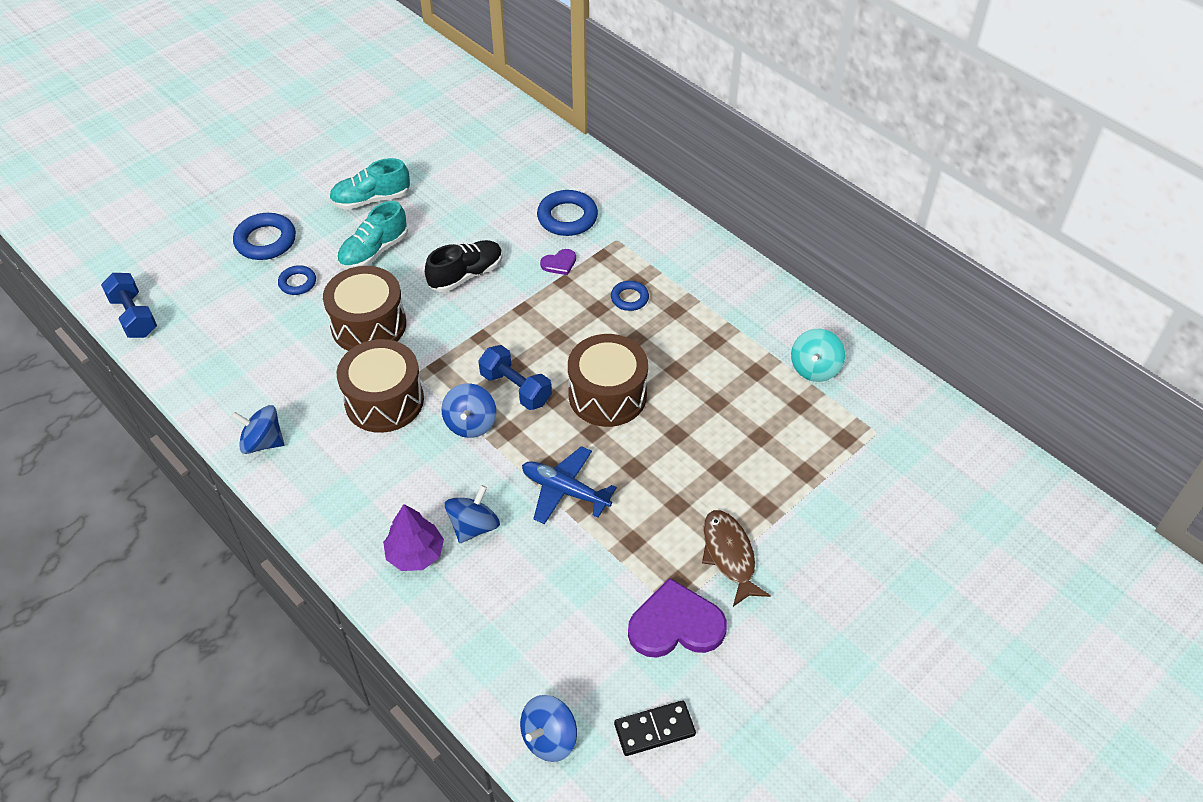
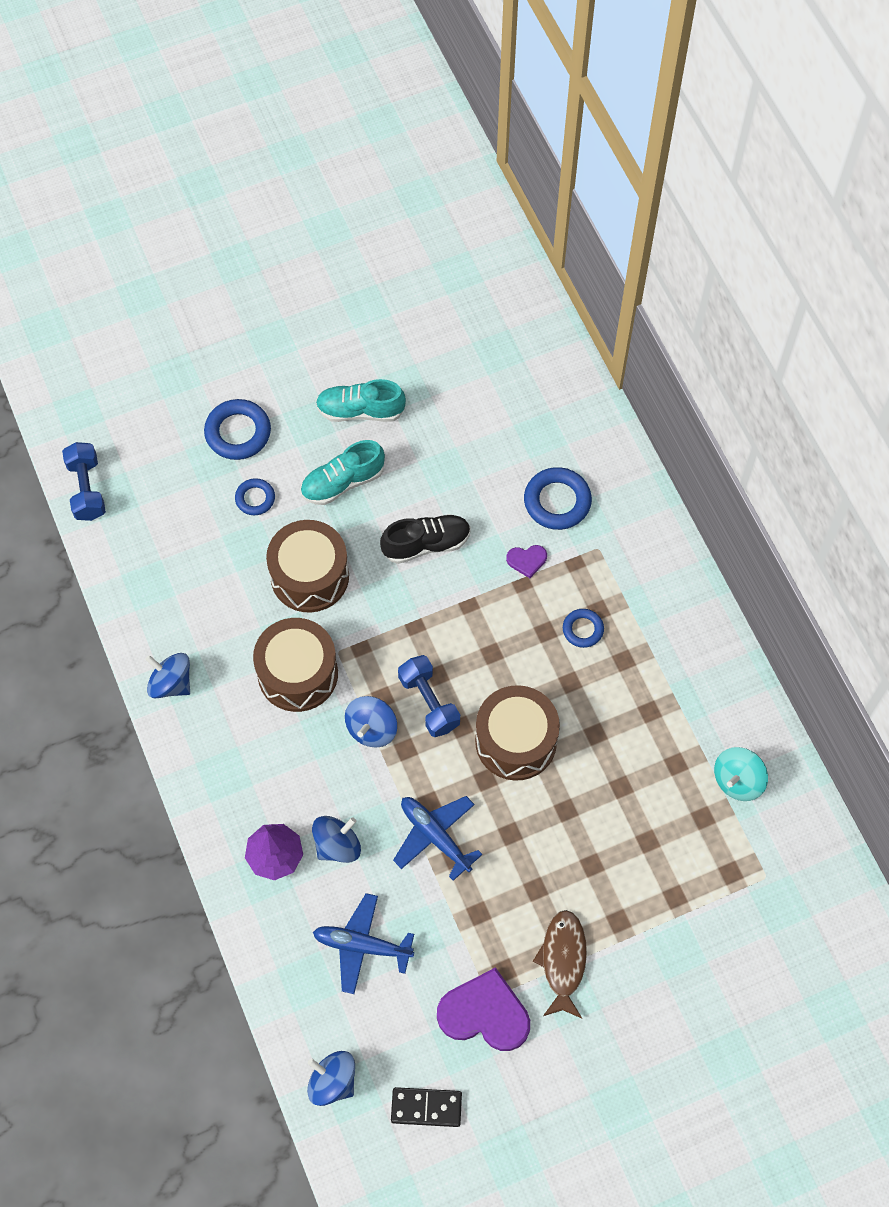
camera: 20 degrees right, 15 degrees up
(531, 604) = (362, 945): none -> blue plane
(549, 738) = (332, 1081): blue spinning top -> blue spinning top turned 60 degrees clockwise

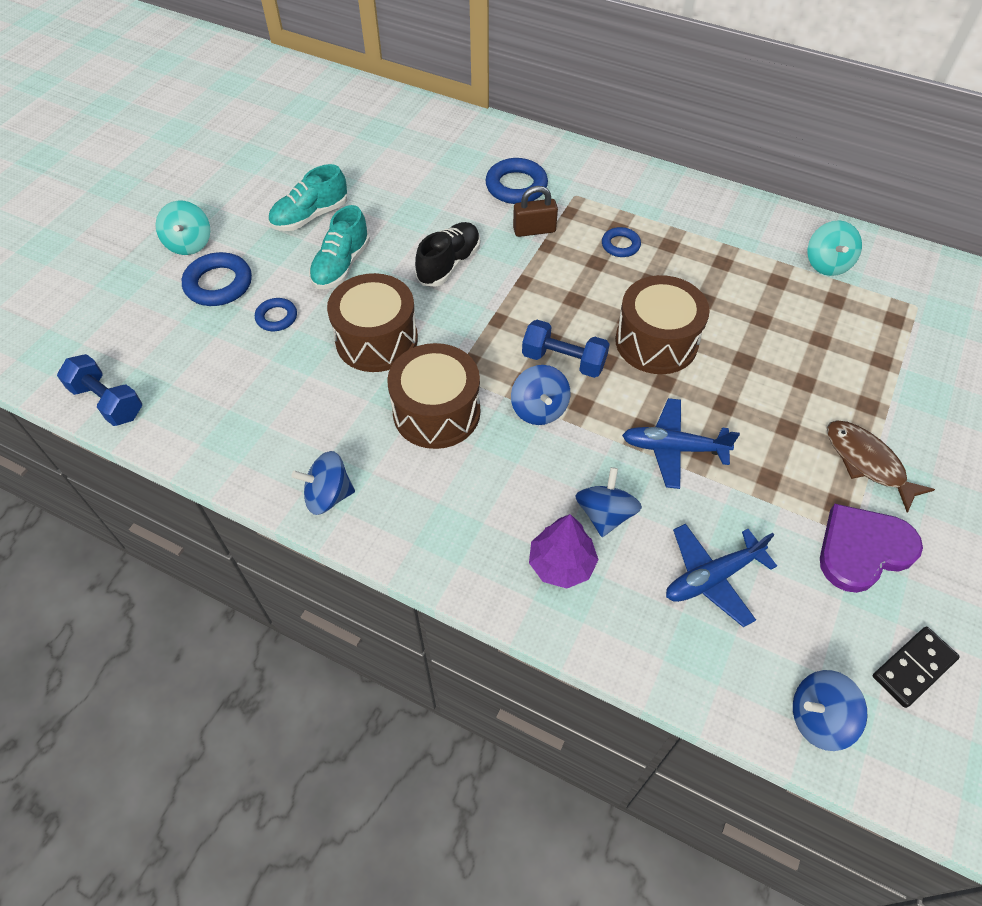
camera: 40 degrees left, 10 degrees down
(246, 372) = (189, 243): none -> turquoise spinning top
(527, 560) = (534, 230): purple heart -> brown padlock

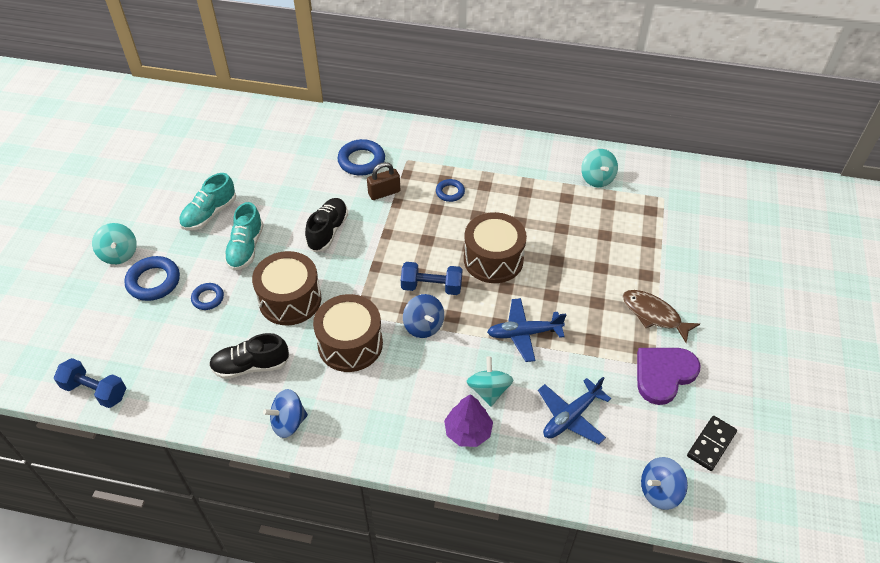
camera: 15 degrees left, 5 degrees down
(303, 413) = (251, 366): none -> black shoe
(605, 514) = (489, 390): blue spinning top -> turquoise spinning top

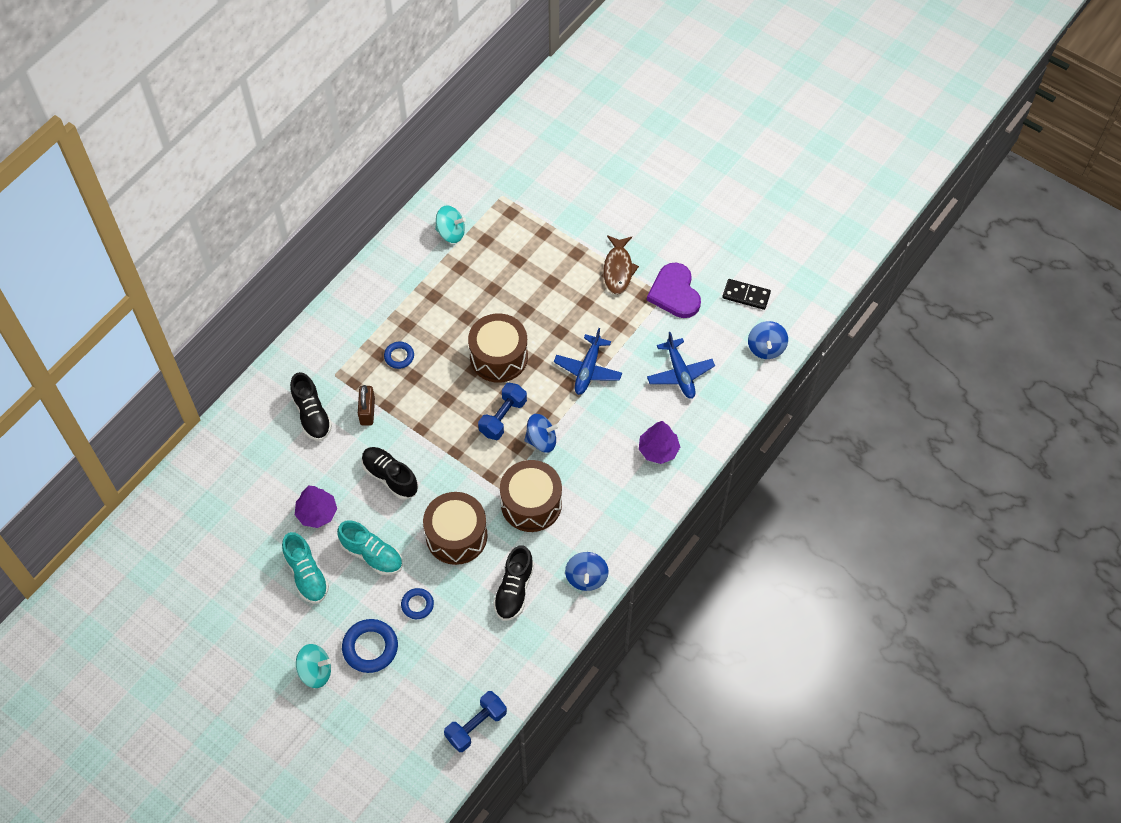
camera: 65 degrees left, 10 degrees up
(270, 198) = (317, 513): none -> purple tree
(361, 161) = (312, 415): blue ring -> black shoe
(489, 390) = (629, 419): turquoise spinning top -> none
(654, 315) = (618, 269): brown fish -> brown fish turned 60 degrees counterclockwise
(711, 444) = (746, 295): black domino -> black domino turned 45 degrees counterclockwise

